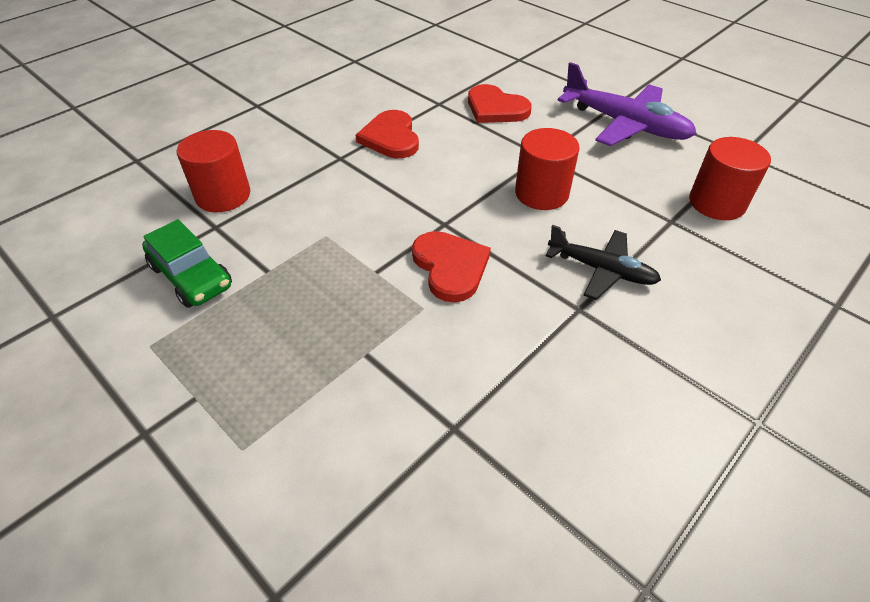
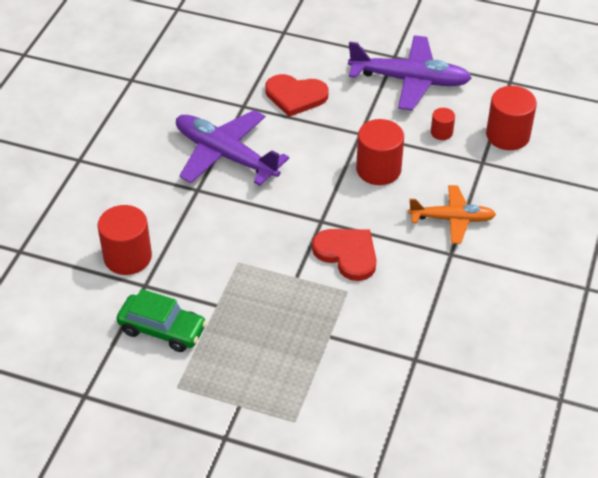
camera: 25 degrees left, 0 degrees up
(391, 137) = (226, 155): red heart -> purple plane
(601, 270) = (451, 219): black plane -> orange plane
(635, 179) = (441, 132): none -> red cylinder

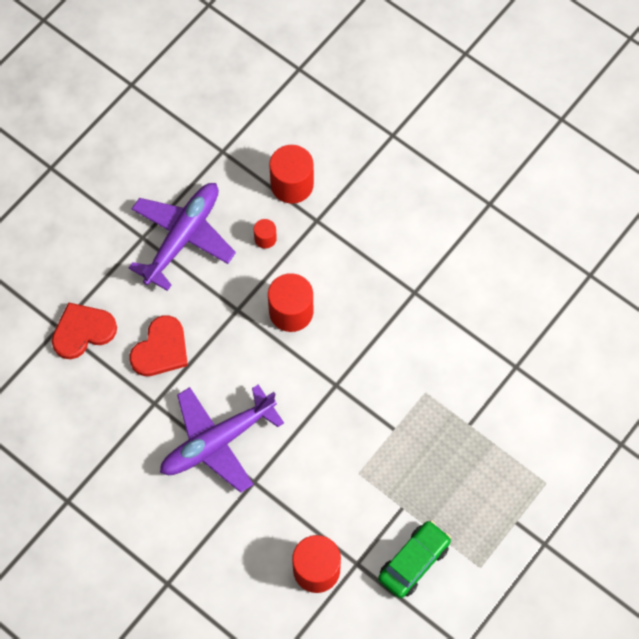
camera: 70 degrees left, 20 degrees up
(347, 254) = (383, 377): red heart -> red heart (82, 331)
(451, 219) = (375, 275): orange plane -> none

